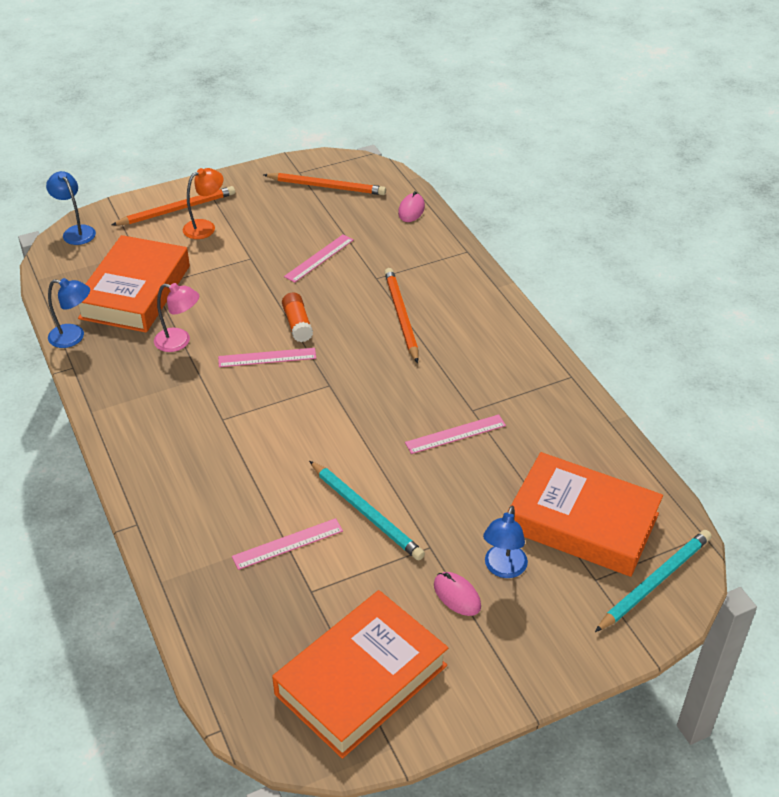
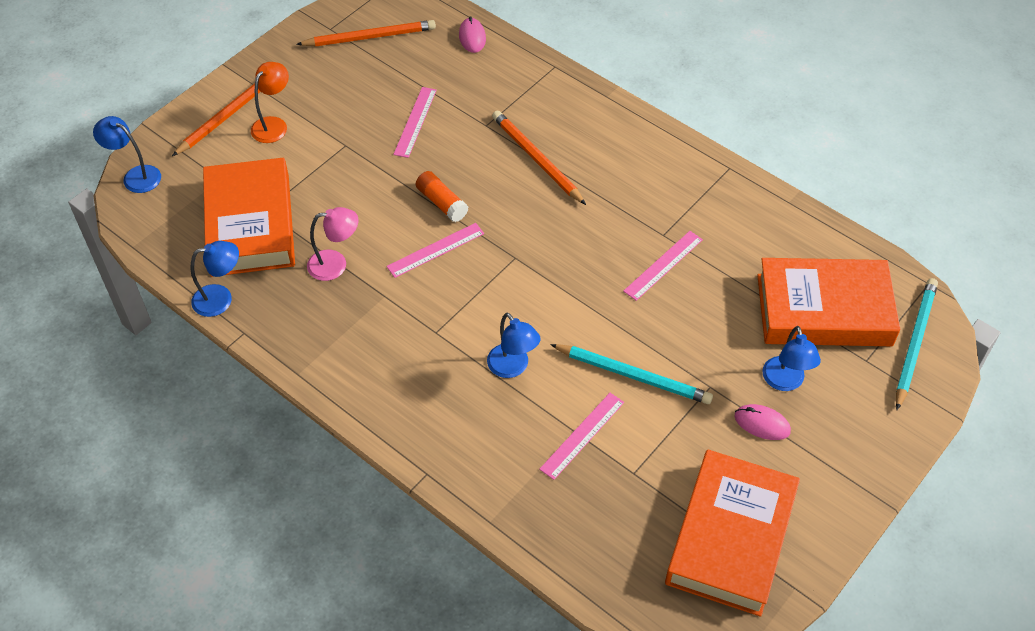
camera: 25 degrees left, 10 degrees up
(266, 469) = (513, 367): none -> blue lamp

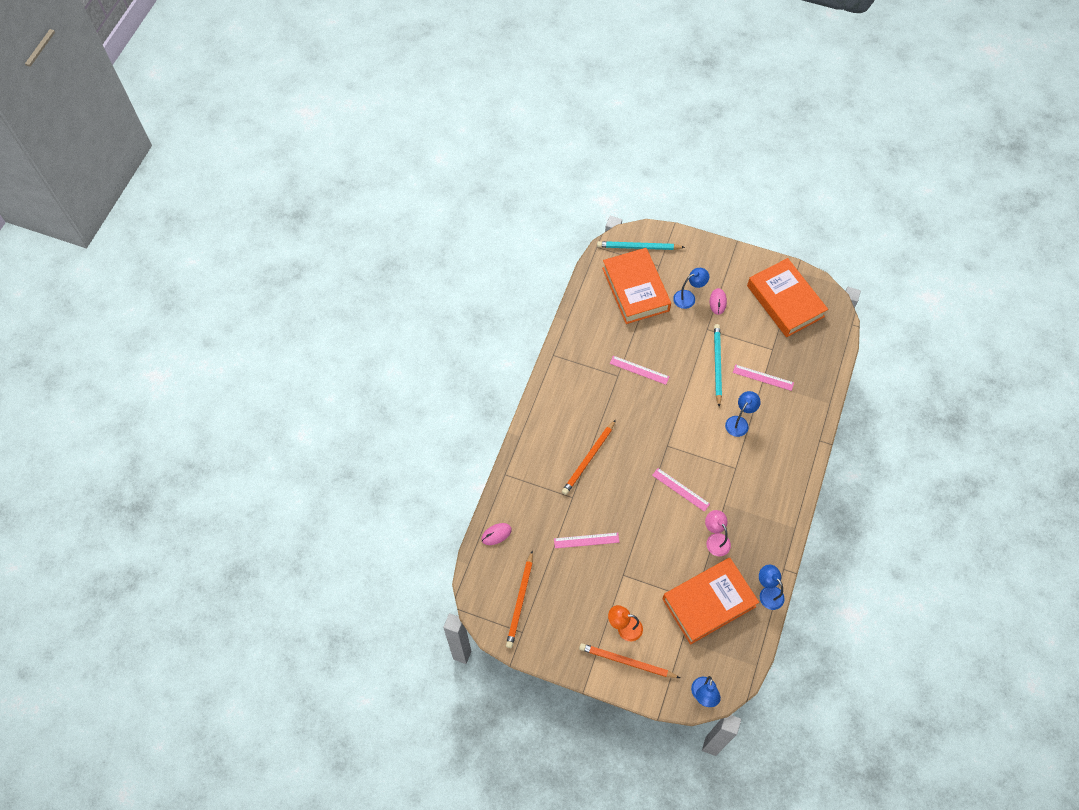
camera: 110 degrees left, 10 degrees up
(370, 37) = (520, 601): orange pencil -> orange pencil turned 135 degrees counterclockwise
(442, 203) = (645, 499): orange glue stick -> none
(730, 537) = (785, 301): orange book -> orange book turned 60 degrees clockwise

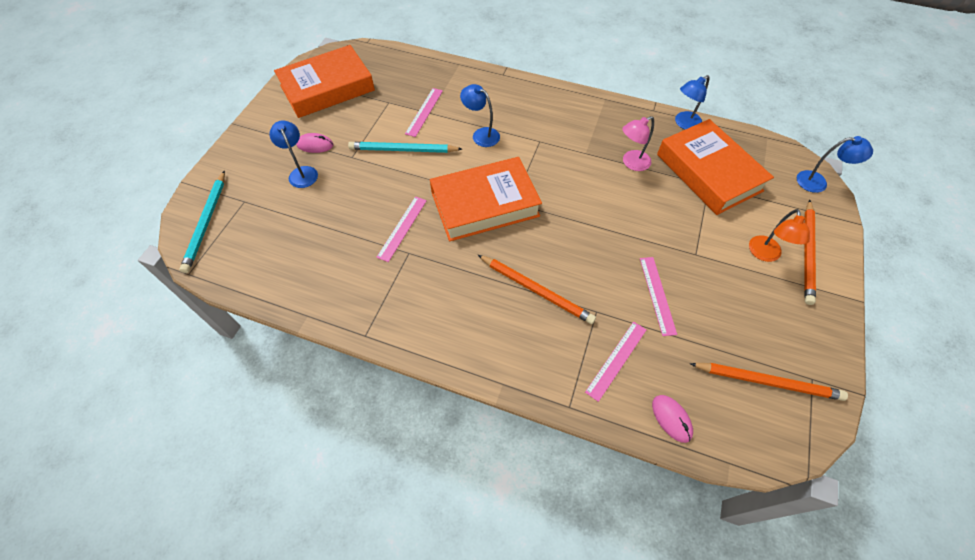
camera: 90 degrees left, 5 degrees down
(635, 289) = (275, 228): orange book -> orange book (485, 204)
(681, 489) = (571, 191): pink ruler -> pink ruler (616, 360)

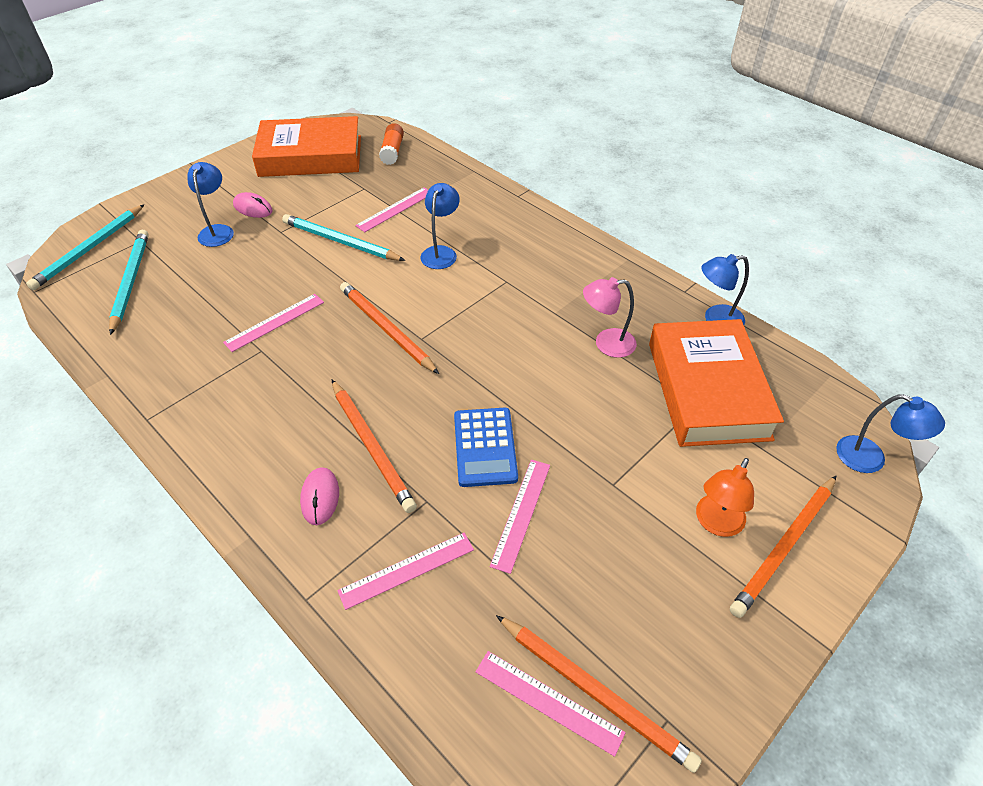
camera: 25 degrees right, 10 degrees down
(264, 237) = (130, 281): none -> turquoise pencil
(388, 66) = (392, 151): none -> orange glue stick
(481, 134) = (441, 252): blue lamp -> blue lamp turned 45 degrees clockwise
(485, 204) = (386, 329): orange book -> orange pencil
(606, 261) = (485, 447): none -> blue calculator
(671, 418) = (423, 676): pink mouse -> pink mouse (320, 497)
(747, 399) = (548, 701): none -> pink ruler

